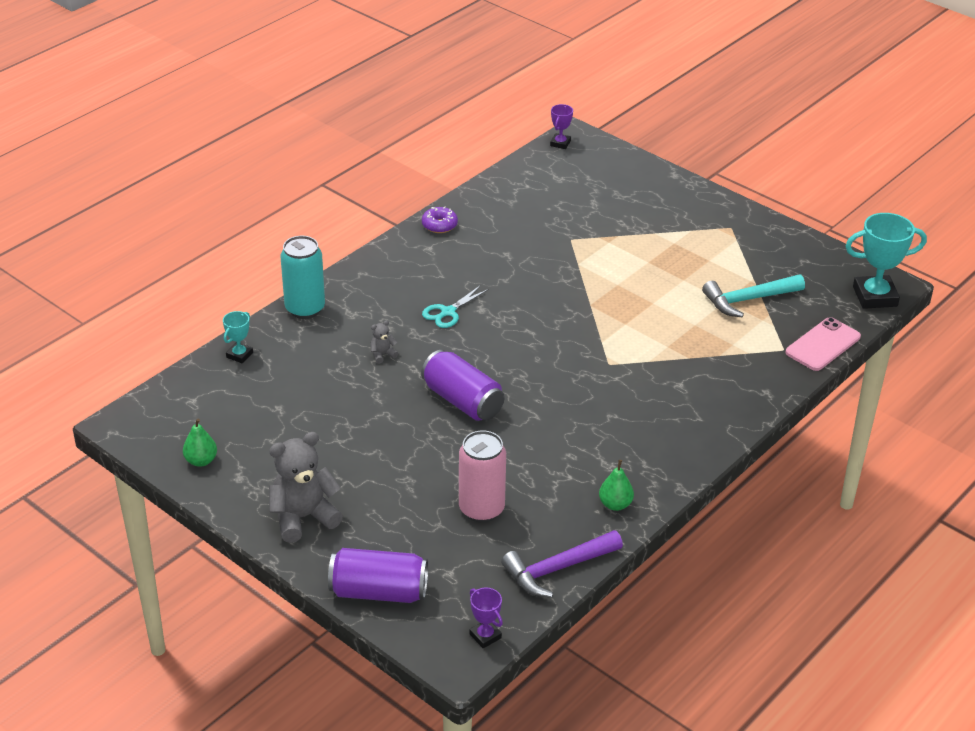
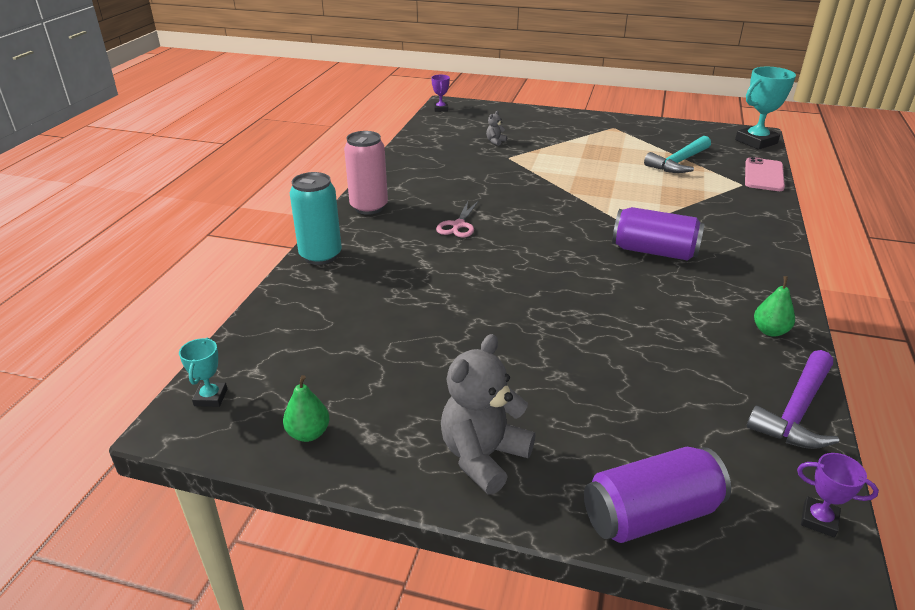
camera: 25 degrees left, 5 degrees down
(239, 355) = (280, 312): turquoise trophy -> turquoise trophy (210, 397)
(382, 354) = (429, 272): grey teddy bear -> grey teddy bear (495, 141)
(439, 225) = (393, 171): purple donut -> none
(448, 312) = (458, 225): turquoise scissors -> pink scissors
(462, 401) = (540, 288): purple can -> purple can (654, 251)
(481, 509) = (660, 378): pink can -> pink can (369, 207)

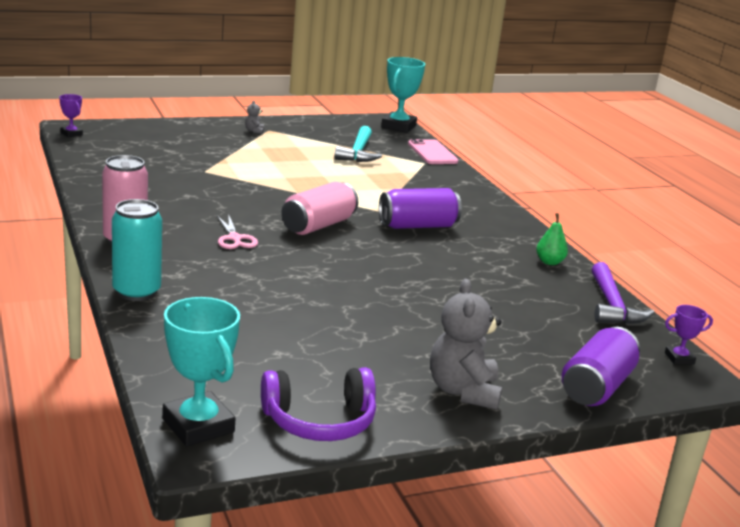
camera: 40 degrees left, 10 degrees down
(210, 397) = (198, 425): turquoise trophy -> turquoise trophy, size x1.95
(308, 433) = (319, 421): green pear -> purple headphones
(495, 141) = (173, 158): grey teddy bear -> grey teddy bear (254, 131)
(550, 229) = (318, 225): none -> pink can

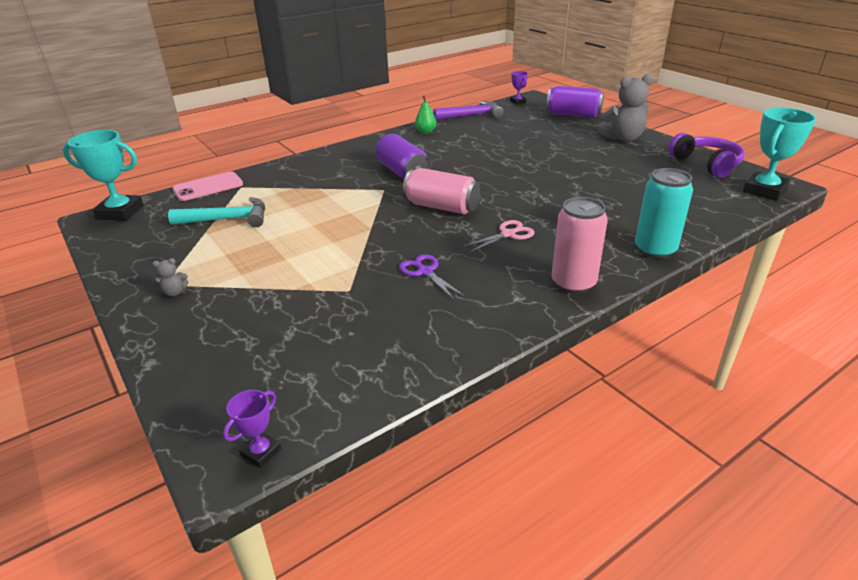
camera: 100 degrees left, 10 degrees up
(204, 196) = (425, 272): none -> purple scissors

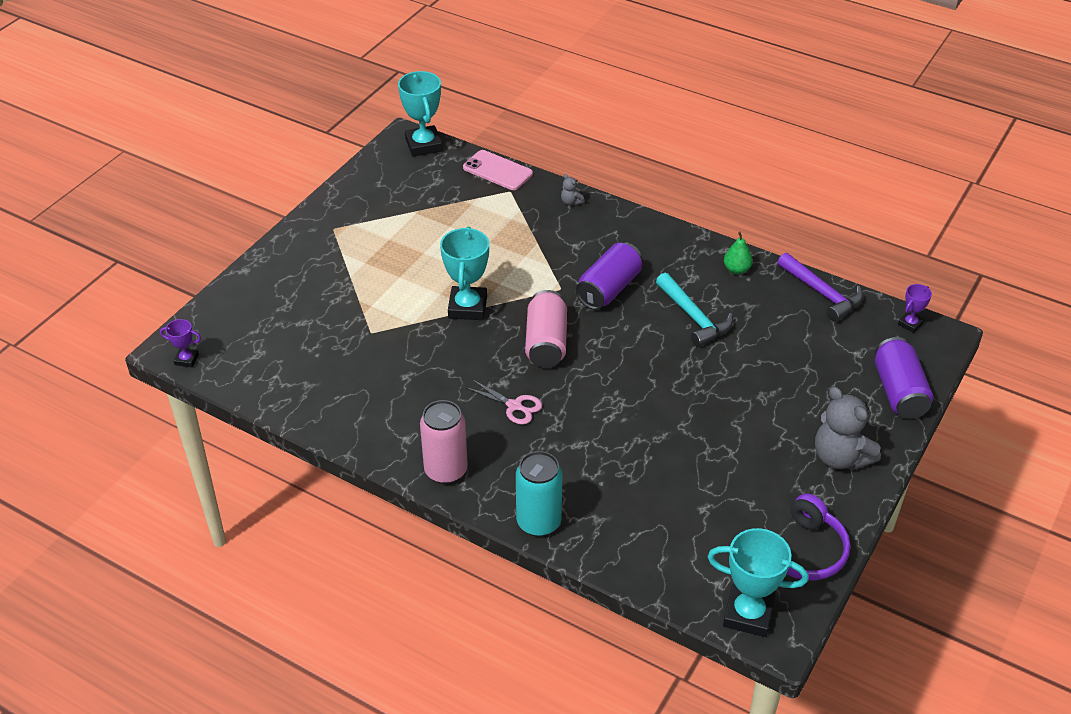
camera: 65 degrees right, 10 degrees up
(174, 292) = (325, 239): grey teddy bear -> grey teddy bear (571, 202)
(228, 219) = (445, 213): turquoise hammer -> turquoise hammer (694, 317)
(365, 232) = (467, 307): none -> turquoise trophy
(425, 272) = (420, 368): purple scissors -> none

